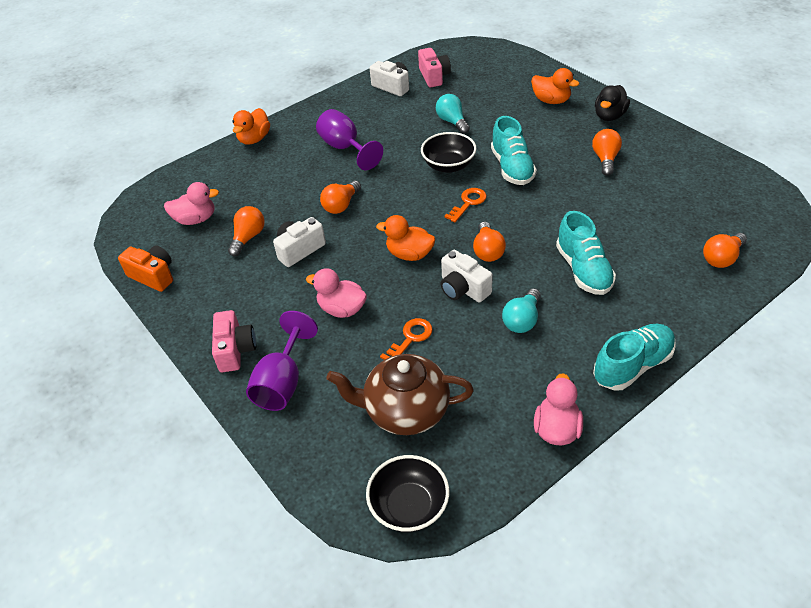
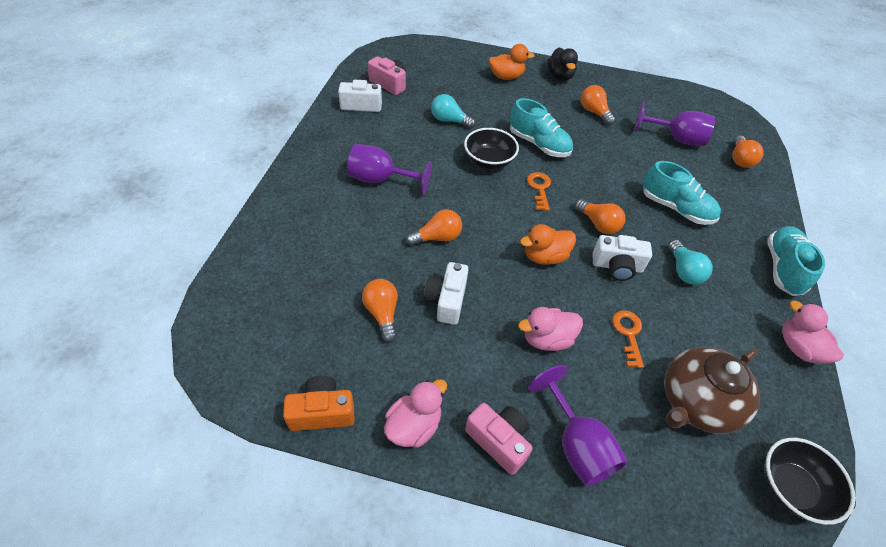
camera: 45 degrees left, 5 degrees up
(196, 219) = (303, 321): pink duck -> pink duck (414, 425)
(254, 139) = (275, 205): orange duck -> none
(341, 205) = (437, 237): orange light bulb -> orange light bulb turned 105 degrees counterclockwise
(669, 213) = (676, 138): none -> purple goblet

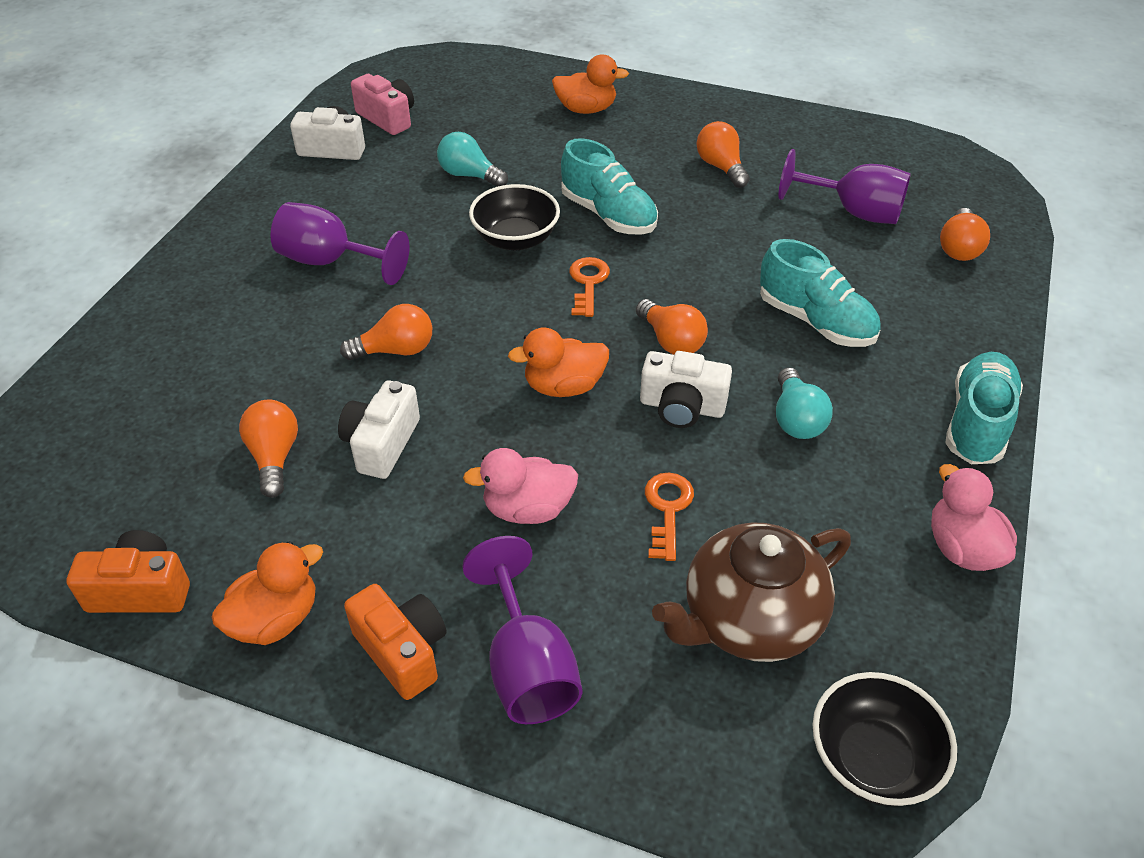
camera: 10 degrees right, 5 degrees down
(414, 425) = (275, 619): pink duck -> orange duck
(499, 441) = (402, 651): pink camera -> orange camera
(560, 76) = (679, 110): black duck -> none

